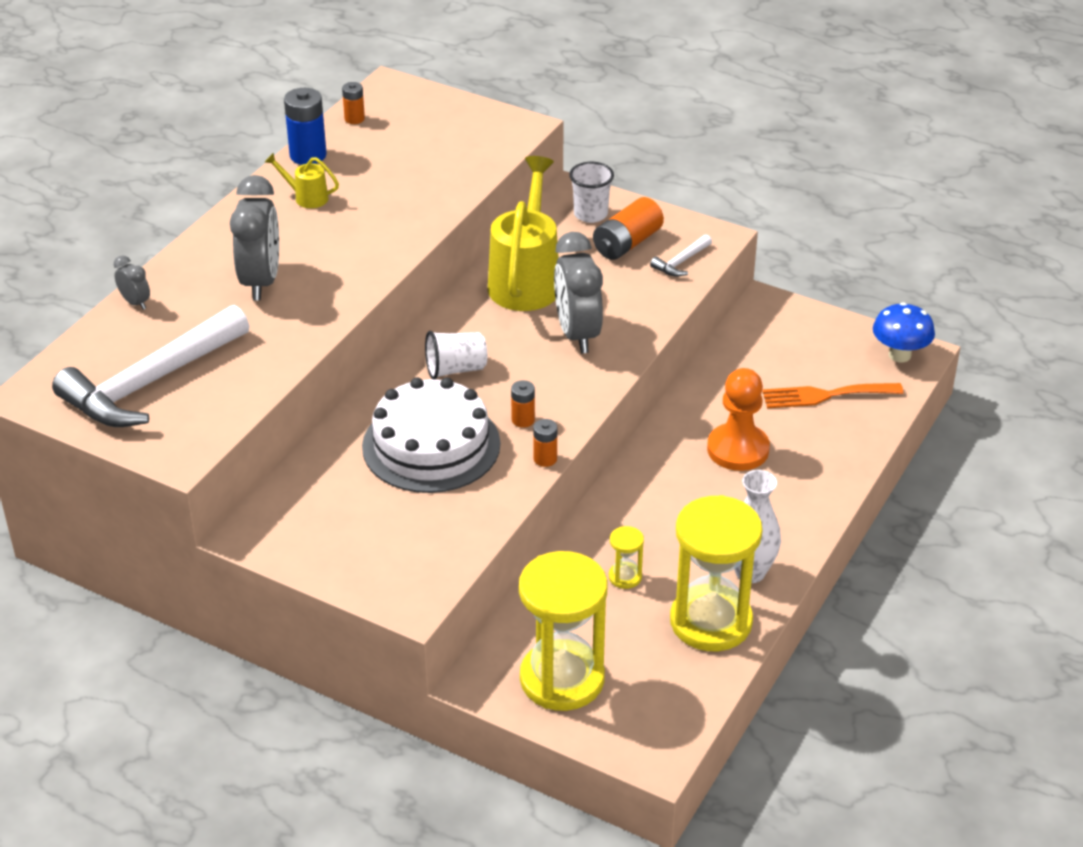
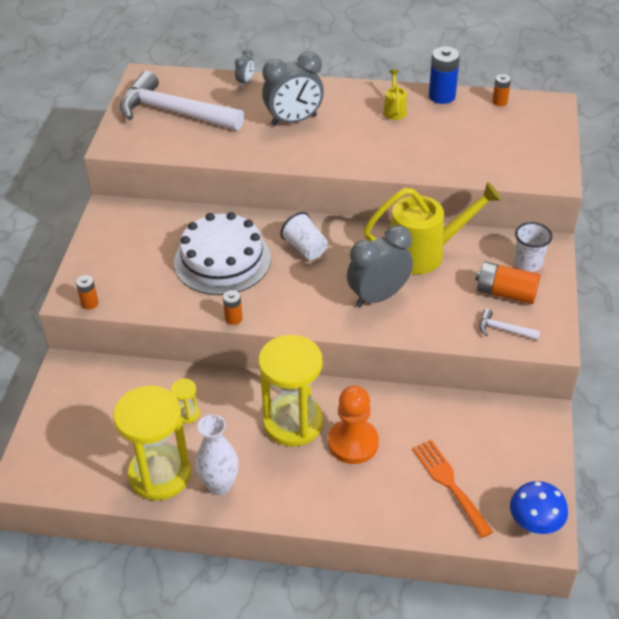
camera: 70 degrees right, 5 degrees up
(523, 420) = (269, 296): orange battery -> orange battery (90, 303)
(562, 679) = (79, 408): yellow hourglass -> yellow hourglass (293, 423)

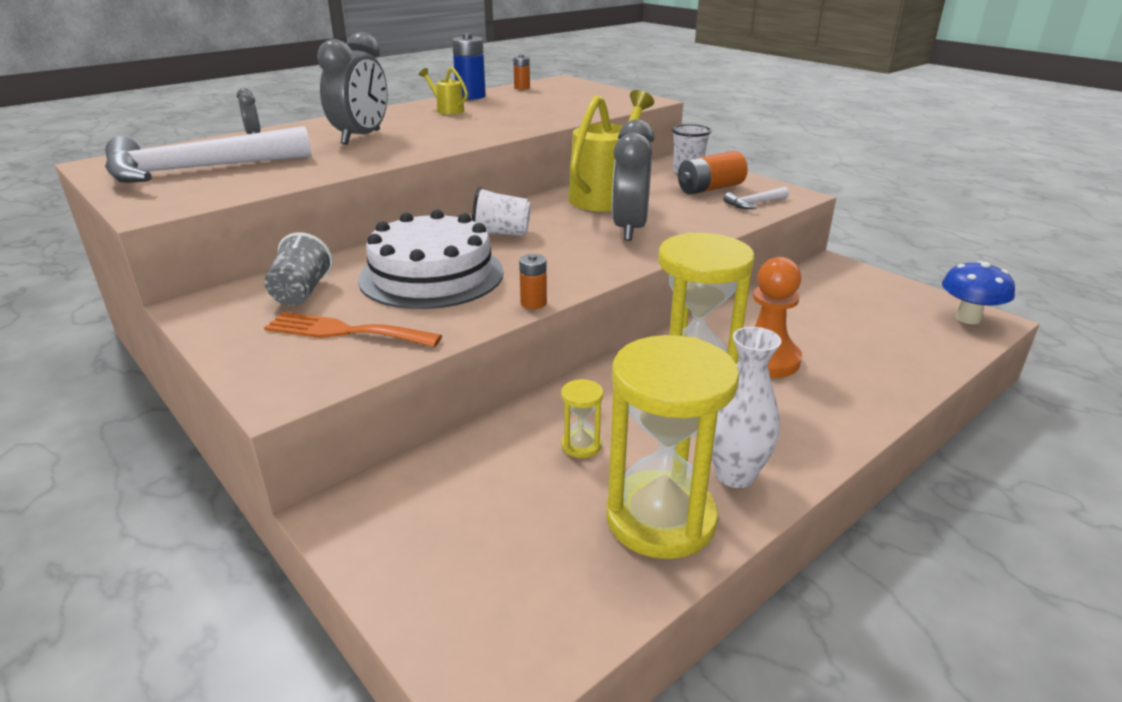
camera: 50 degrees left, 15 degrees down
(90, 303) = (322, 384): orange battery -> none
(154, 232) = (301, 292): none -> grey cup
(449, 483) = (877, 334): orange fork -> orange fork (345, 331)

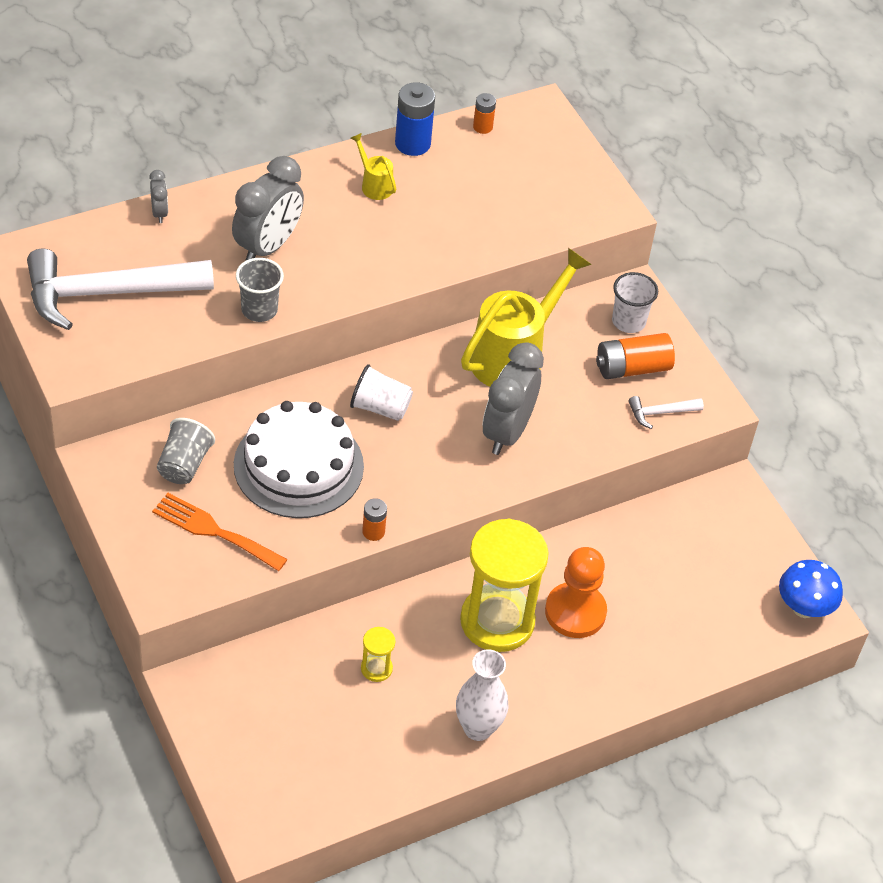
camera: 10 degrees right, 20 degrees up
(361, 161) = (259, 310): none -> grey cup
(660, 518) = (405, 750): yellow hourglass -> none

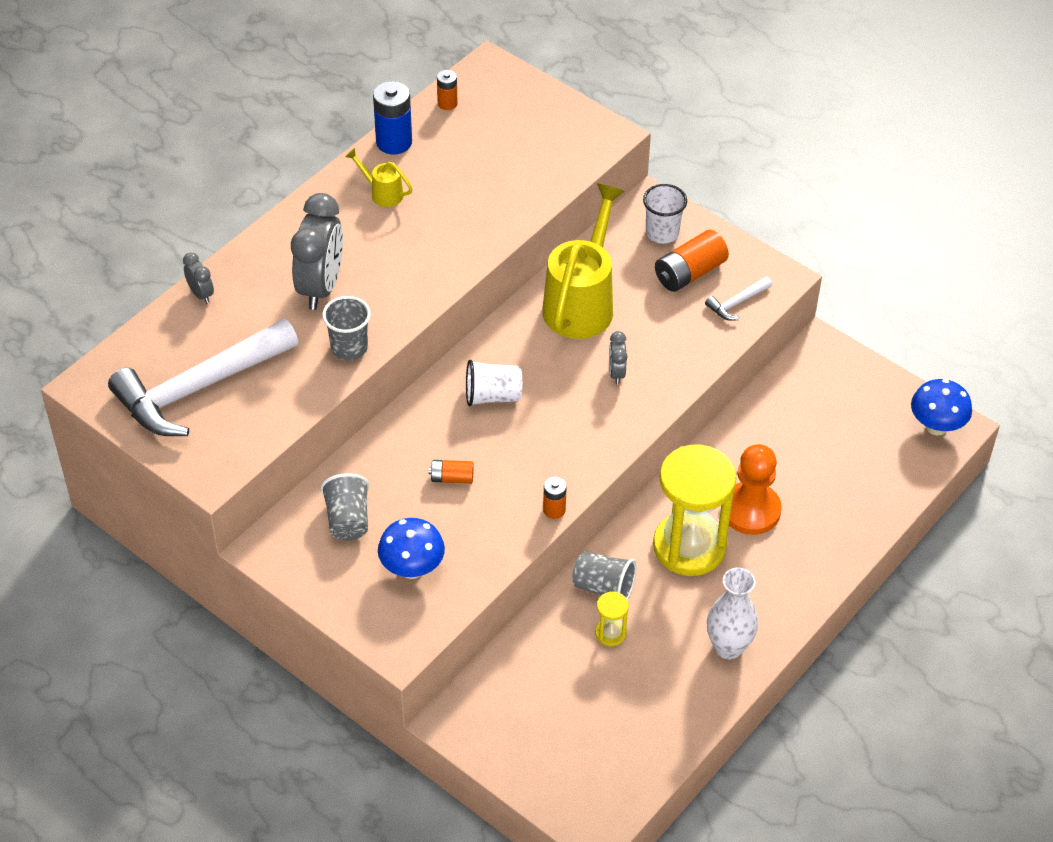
camera: 20 degrees left, 0 degrees up
(214, 531) = (412, 568): orange fork -> blue mushroom
(298, 465) = (452, 478): white cake -> orange battery
(395, 625) = (603, 587): none -> grey cup
(507, 432) = (616, 373): grey clock -> grey clock, size x0.47

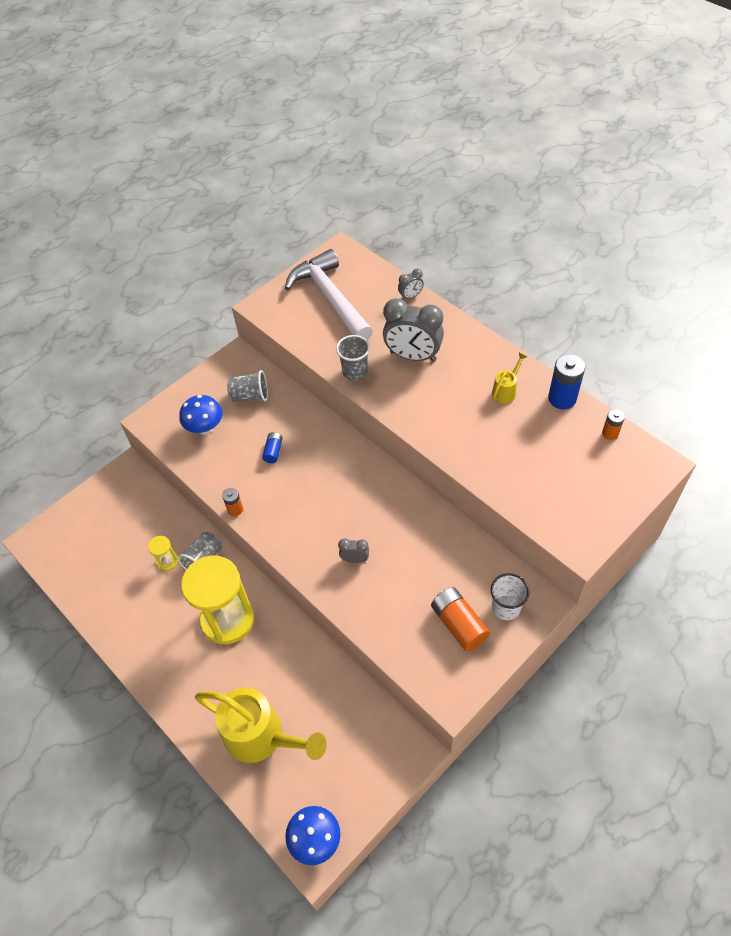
camera: 100 degrees right, 5 degrees up
(452, 478) = (273, 451): orange battery -> blue battery
(492, 396) = (342, 478): white cup -> none
(582, 303) = (429, 541): yellow watering can -> yellow watering can (261, 737)
(728, 647) = (138, 635): white vase -> none
(737, 303) = (422, 658): white hammer -> none
(750, 510) = (252, 667): orange pawn -> none

